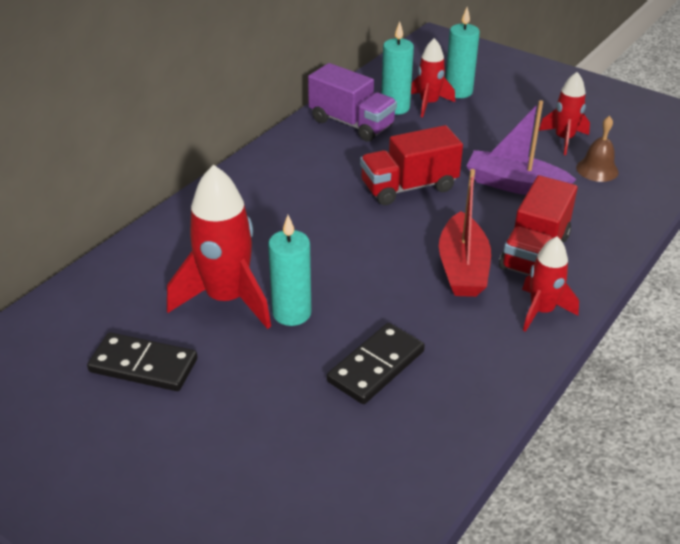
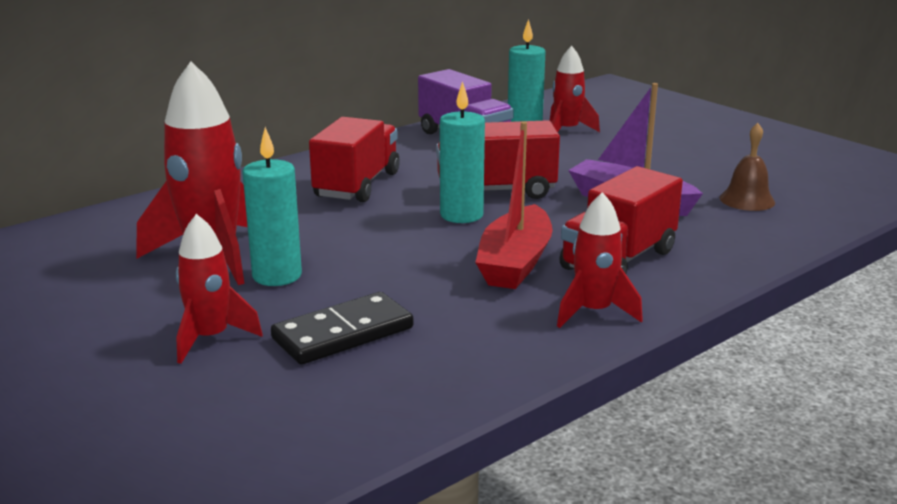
camera: 15 degrees right, 15 degrees down
(143, 365) = (72, 297): black domino -> none
(296, 196) = (357, 185): none -> red truck
(458, 91) = (609, 125): turquoise candle -> turquoise candle (461, 215)
(564, 139) = (718, 172): red rocket -> red rocket (211, 338)

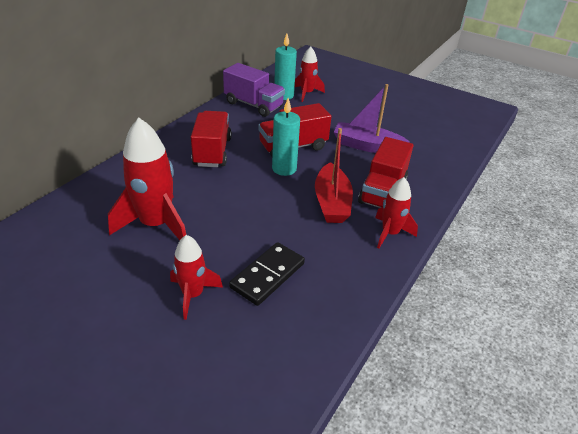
camera: 20 degrees left, 15 degrees up
(277, 276) = (205, 235): turquoise candle -> none
(747, 200) = (422, 137): brown bell -> none

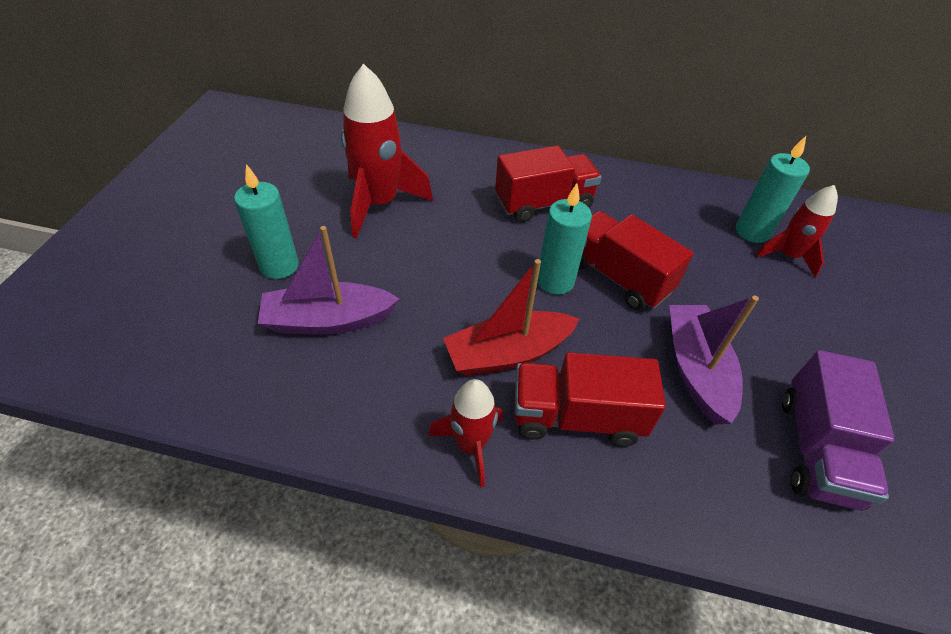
camera: 70 degrees right, 10 degrees up
(193, 295) = (279, 266): red rocket -> turquoise candle
(253, 105) = (691, 208): purple truck -> purple truck (816, 449)
(268, 275) = (328, 320): black domino -> purple boat

